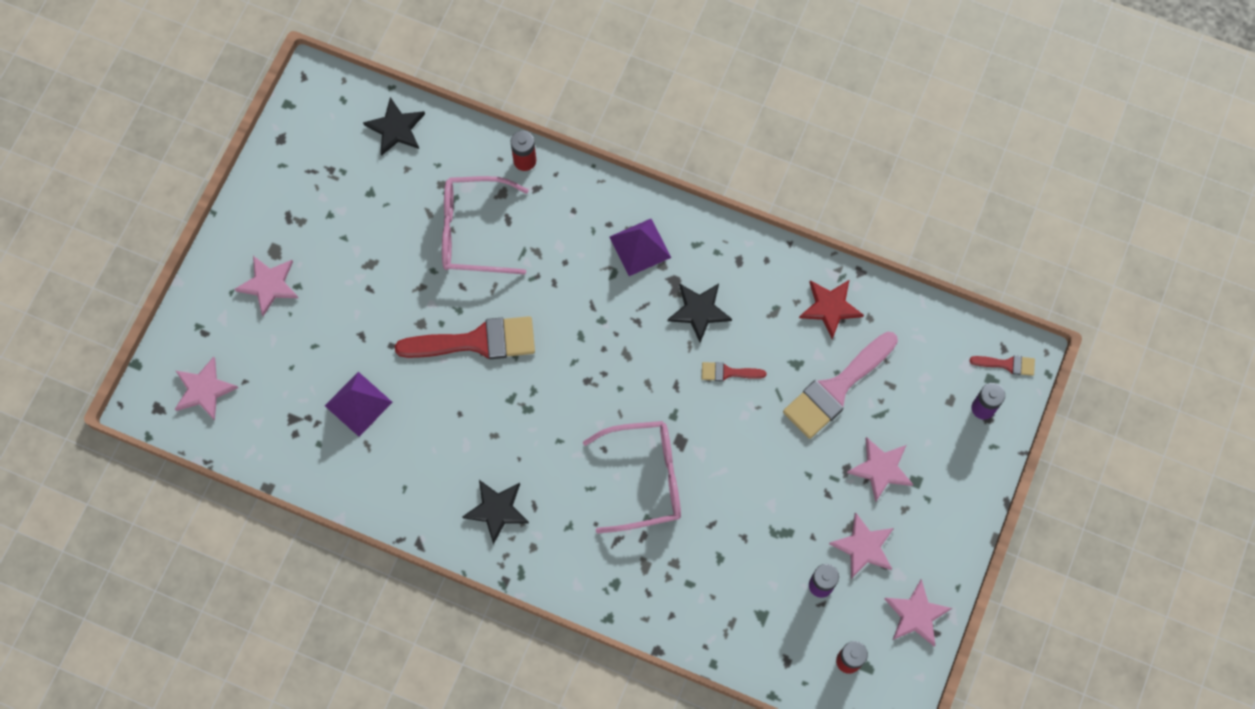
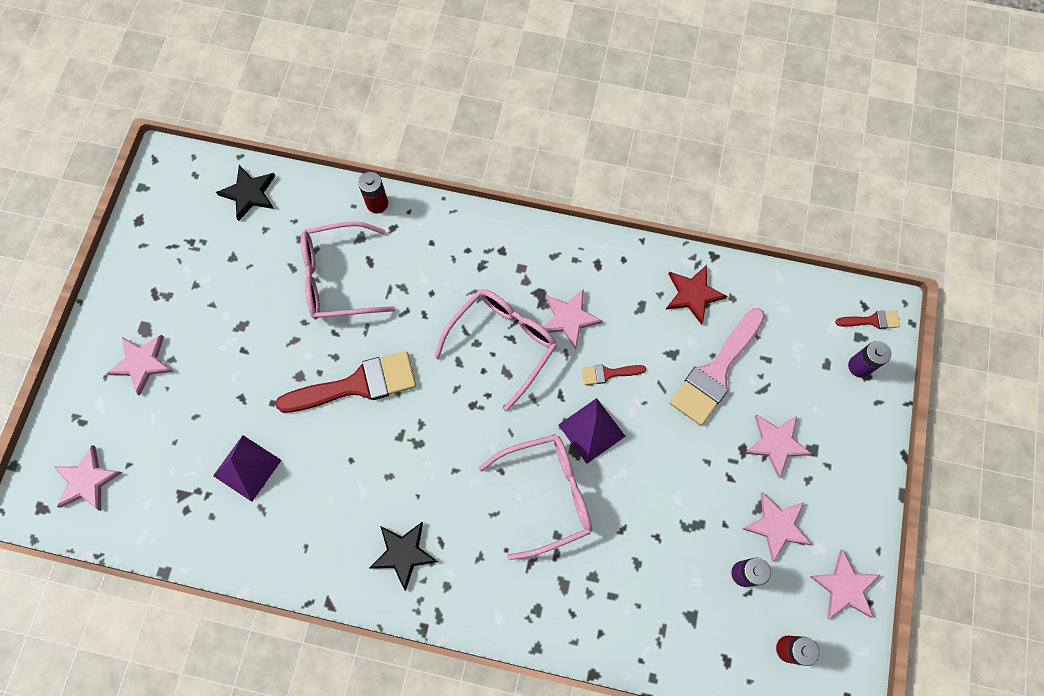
camera: 10 degrees left, 0 degrees up
(628, 324) = (503, 343): none -> pink glasses
(640, 247) = (501, 267): purple pyramid -> purple pyramid (591, 430)
(699, 311) = (569, 318): black star -> pink star

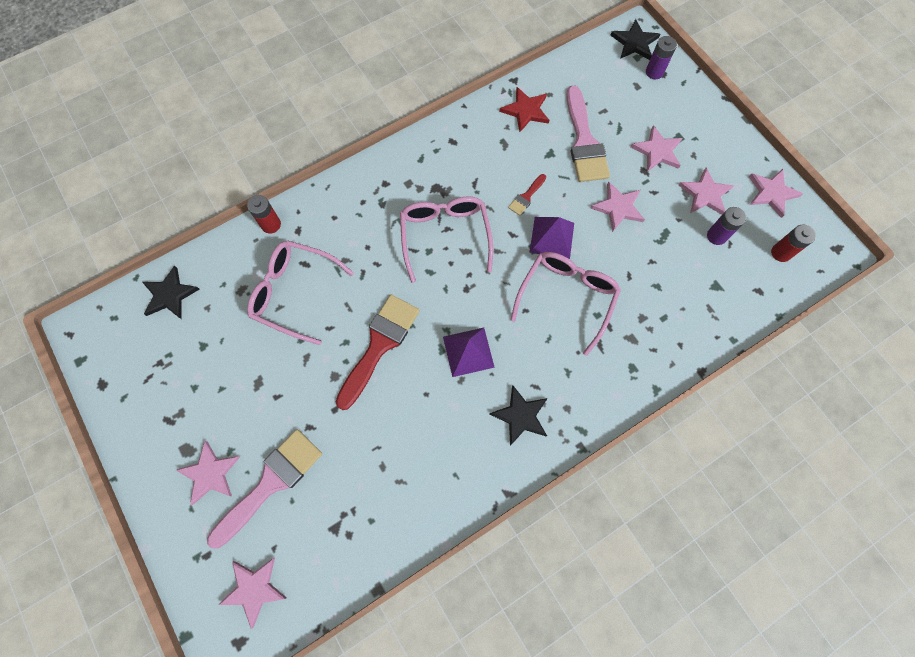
camera: 45 degrees left, 0 degrees up
(174, 413) = (271, 483): none -> pink brush
(247, 468) = (362, 466): purple pyramid -> purple pyramid (468, 352)
(338, 278) = (294, 293): pink glasses -> pink glasses turned 75 degrees clockwise
(569, 318) = (469, 186): pink star -> pink star (618, 207)
(872, 320) = (634, 43): red brush -> black star

